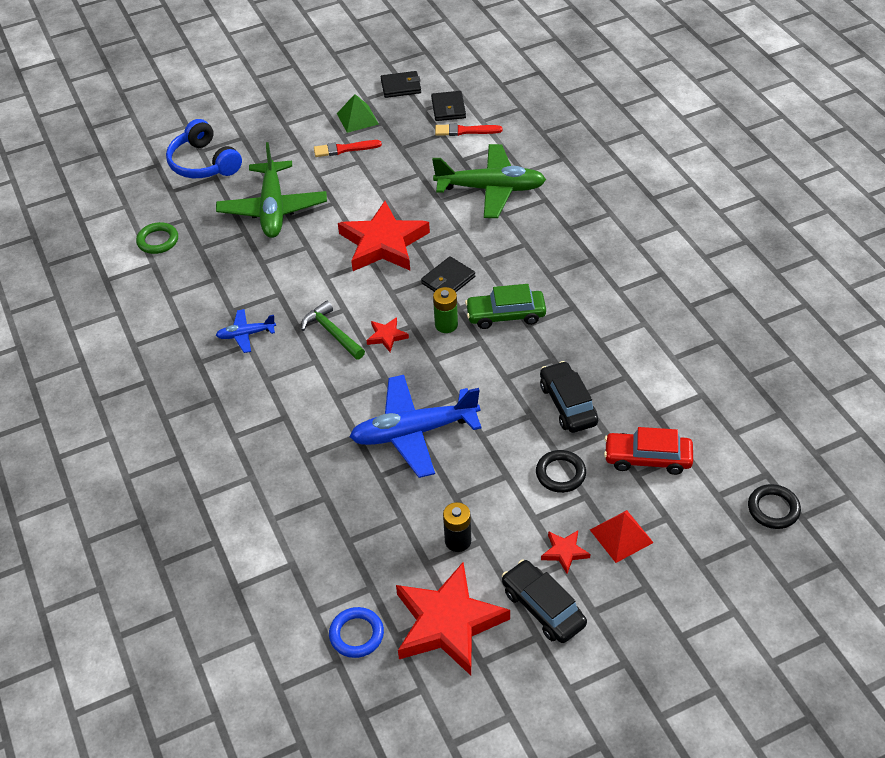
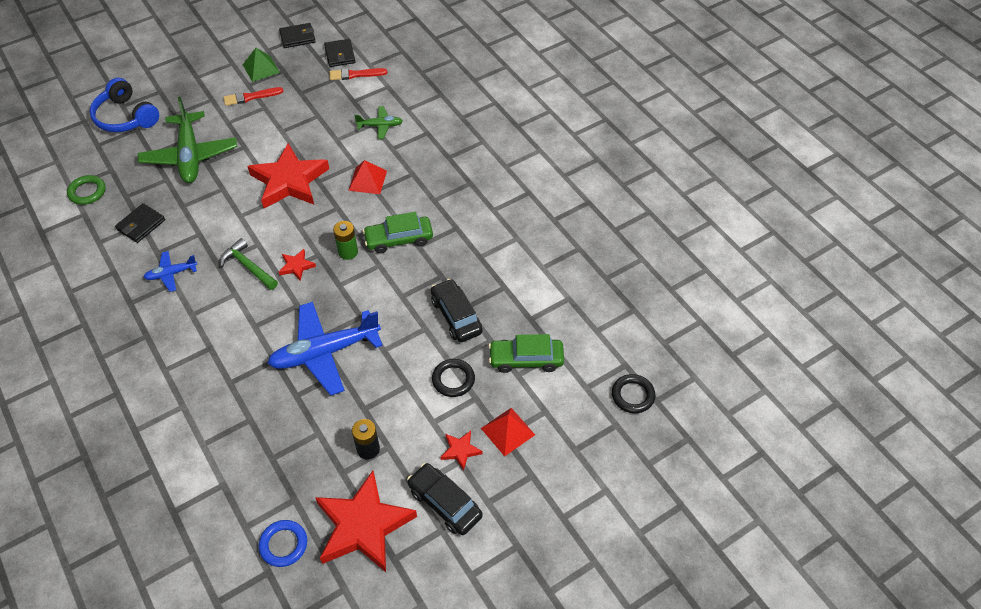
camera: 10 degrees left, 5 degrees up
(448, 280) = (347, 211): black wallet -> black wallet (141, 225)
(473, 248) = (367, 180): none -> red pyramid
(491, 189) = (380, 126): green plane -> green plane, size x0.49
(647, 458) = (526, 359): red car -> green car

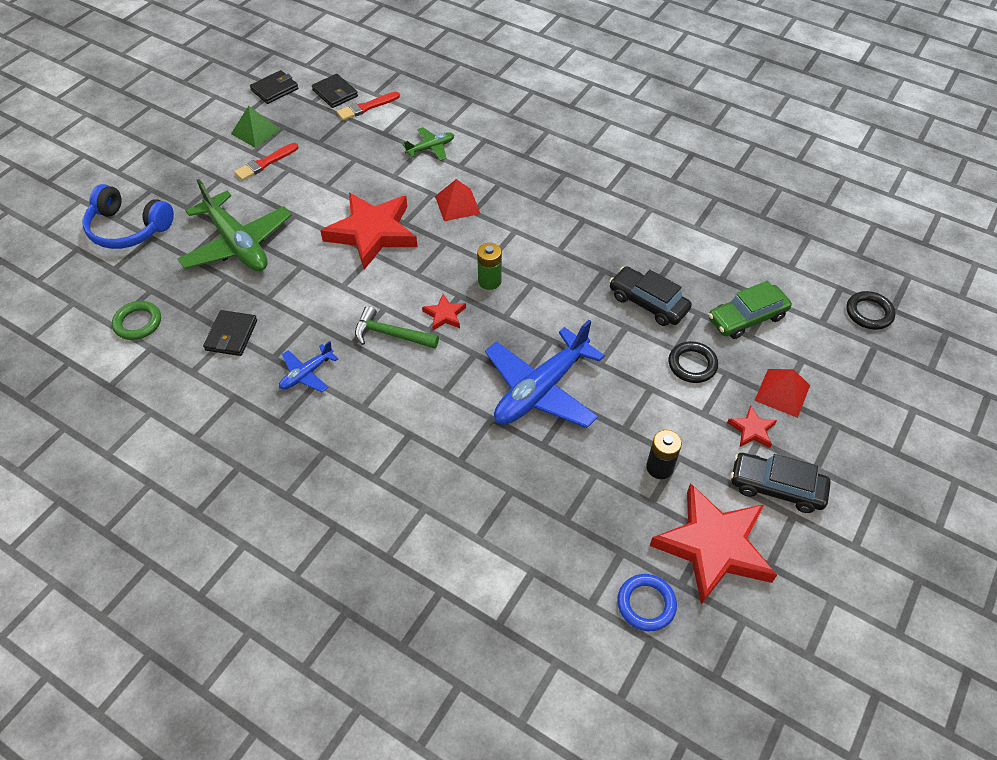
camera: 25 degrees left, 0 degrees up
(399, 239) = (533, 250): green car -> none

